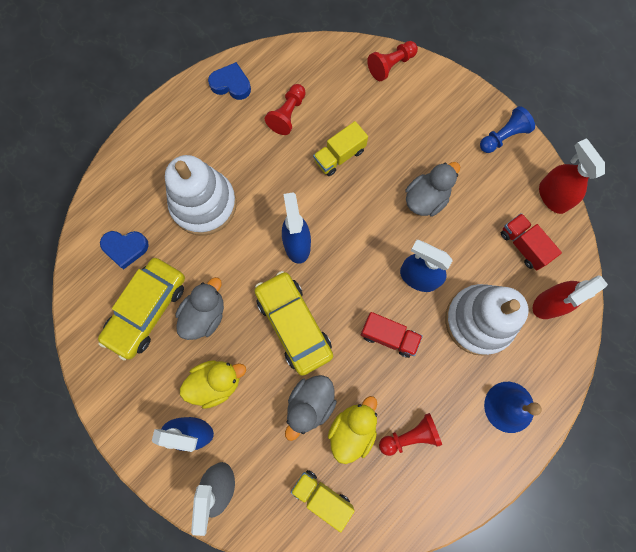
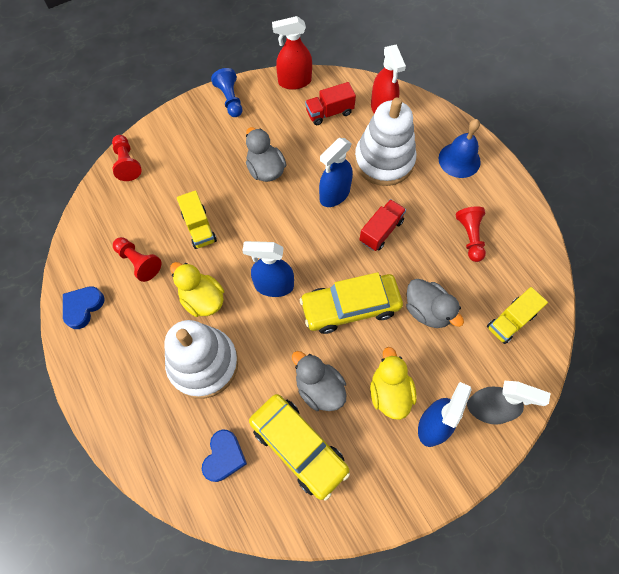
camera: 75 degrees left, 10 degrees down
(352, 430) = (457, 281): yellow duck -> yellow duck (202, 299)

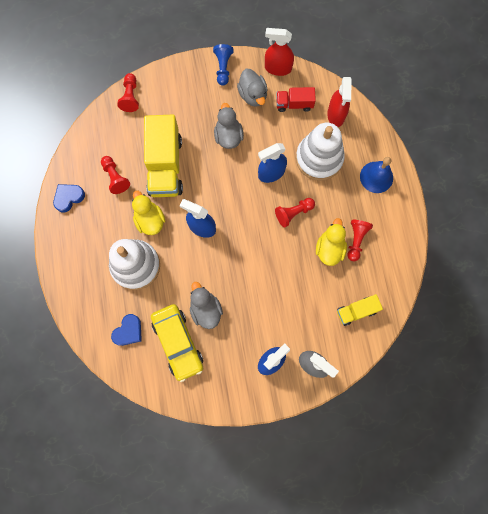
camera: 20 degrees right, 10 degrees up
(199, 228) = (165, 166): yellow truck -> yellow truck, size x1.92
(350, 307) = (249, 261): yellow car -> none
(381, 231) = (293, 213): red truck -> red pawn
(389, 392) = (251, 329): yellow duck -> yellow duck (329, 249)
(427, 310) = (301, 283): grey duck -> grey duck (253, 95)

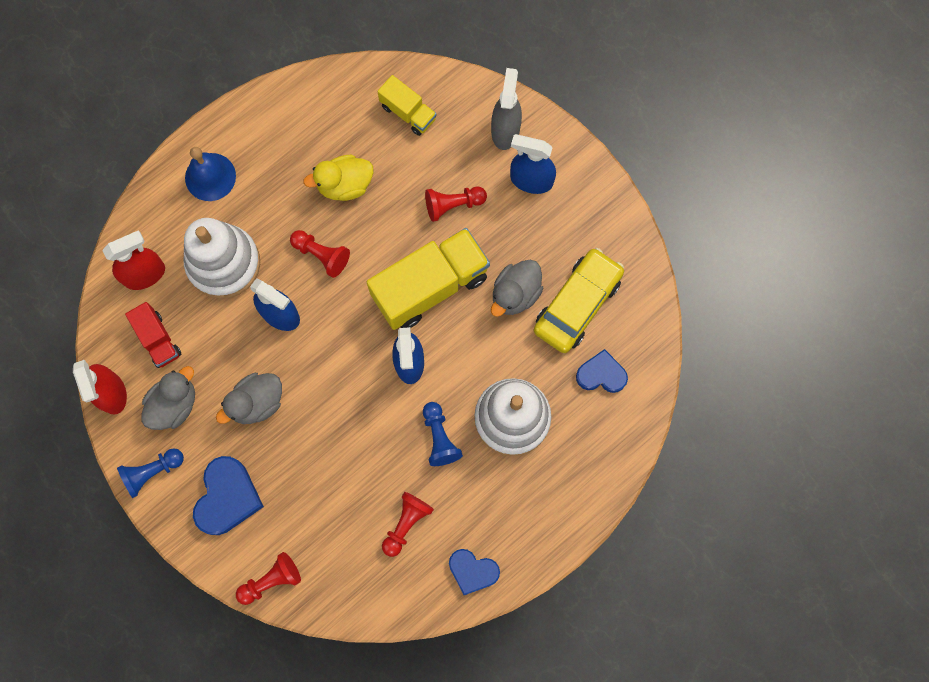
camera: 120 degrees left, 0 degrees up
(150, 220) = (439, 437): yellow duck -> blue pawn
(165, 166) = (349, 464): yellow truck -> yellow truck (430, 286)
(186, 97) = (227, 497): none -> blue heart
(356, 240) = (314, 158): red pawn -> red pawn (453, 205)

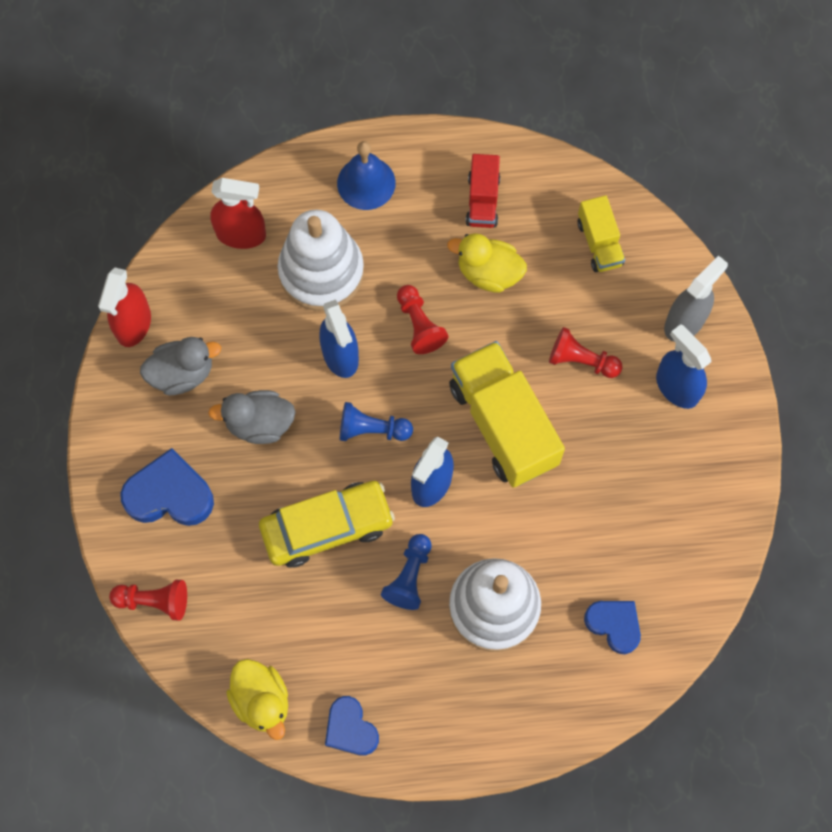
camera: 35 degrees right, 5 degrees down
(152, 472) = (118, 422): blue pawn -> blue pawn (372, 429)
(158, 339) = (210, 303): red truck -> red truck (482, 200)
(227, 497) = (169, 494): blue heart -> blue heart turned 135 degrees counterclockwise
(397, 596) = (261, 700): none -> yellow duck
(406, 524) = (319, 637): red pawn -> none
(430, 286) = (503, 424): yellow truck -> yellow truck turned 120 degrees counterclockwise
(515, 294) = (582, 488): grey duck -> none
(577, 304) = (638, 539): yellow car -> yellow car (327, 527)

